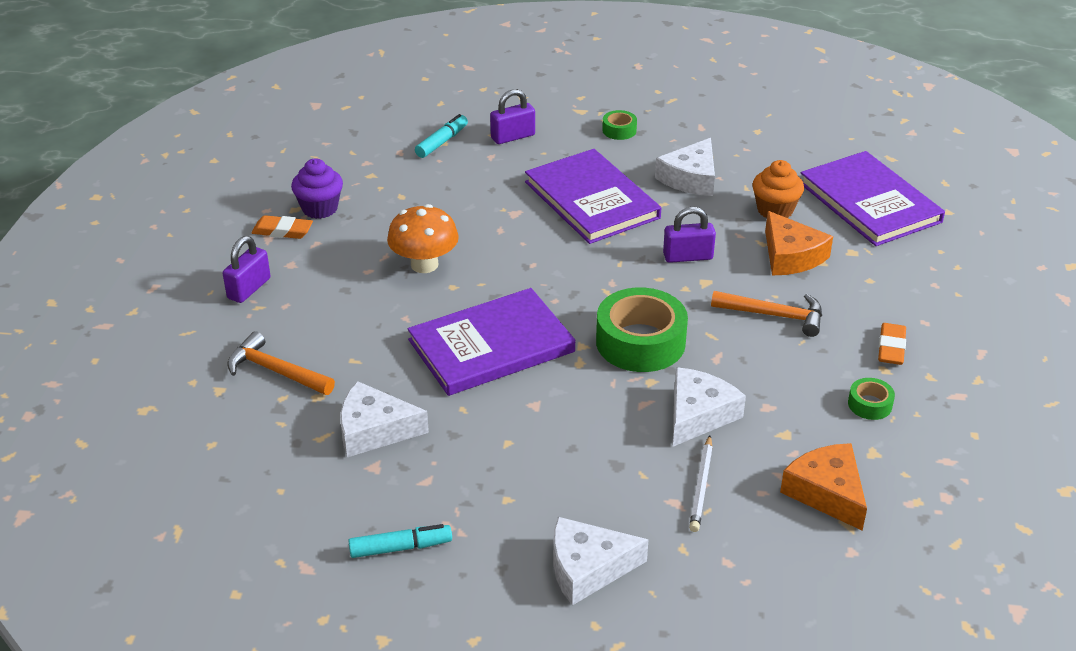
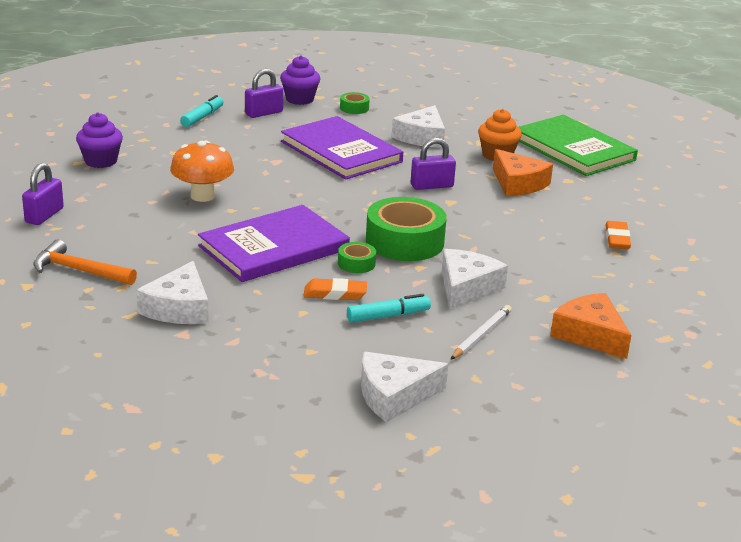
camera: 10 degrees left, 10 degrees down
(282, 231) = (69, 176): orange eraser -> orange eraser (335, 294)
(374, 430) = (178, 308): white cheese -> white cheese turned 75 degrees counterclockwise
(400, 548) = (219, 389): turquoise marker -> turquoise marker (388, 316)
(558, 115) = (299, 99): none -> purple cupcake
(701, 486) = (481, 335): white pencil -> white pencil turned 150 degrees counterclockwise
(774, 315) = (514, 221): orange hammer -> none
(869, 202) = (573, 149): purple book -> green book
(870, 404) = (610, 276): green tape -> green tape (356, 263)

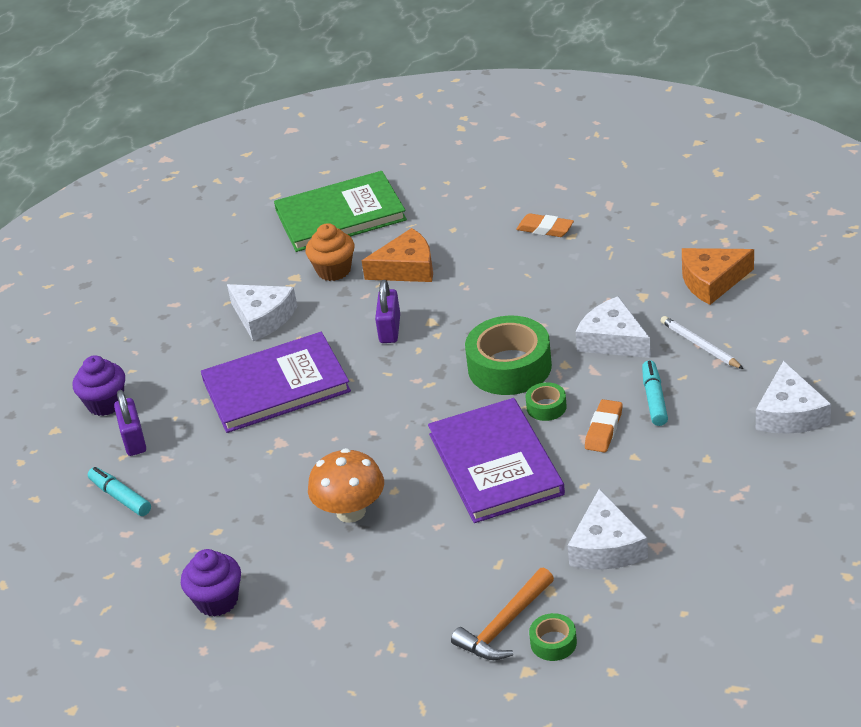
camera: 65 degrees left, 10 degrees up
(44, 215) = (355, 656): purple padlock -> none
(178, 308) = (606, 546): white cheese -> white cheese turned 60 degrees clockwise
(354, 108) = (156, 360): green tape -> green tape (553, 642)

